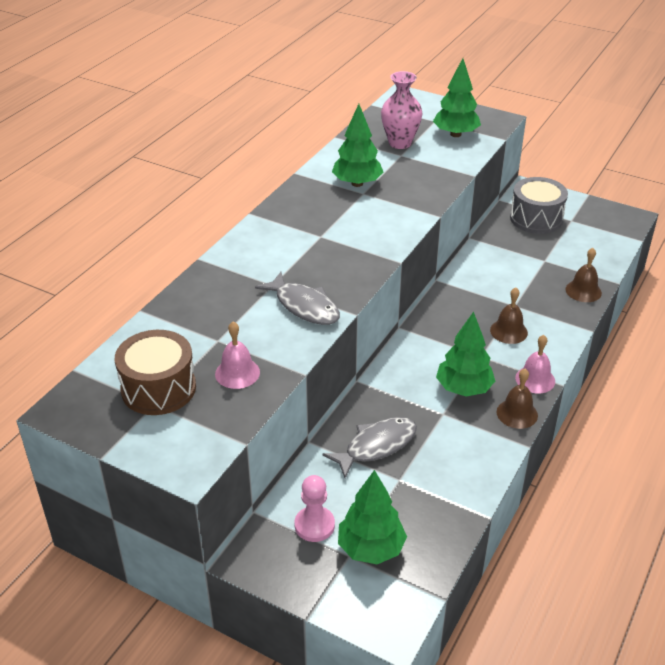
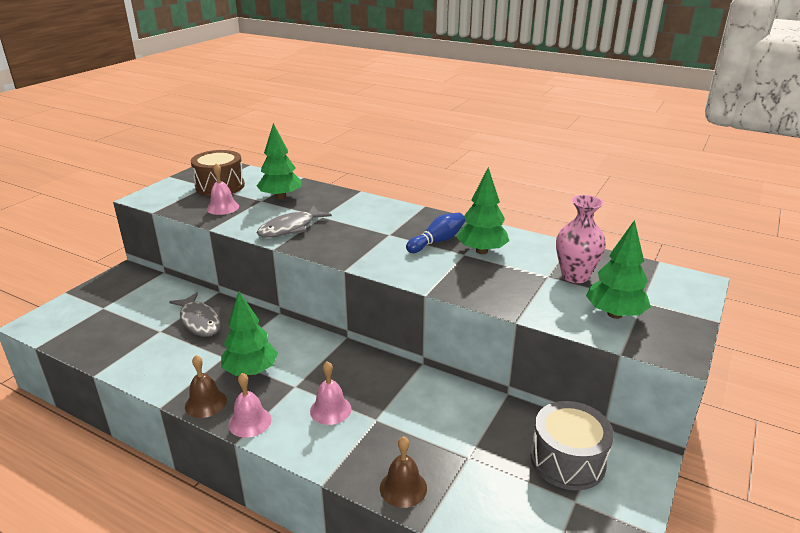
camera: 90 degrees right, 10 degrees down
(314, 525) = (137, 294): pink pawn -> none
(337, 207) = (437, 241): none -> blue bowling pin
(371, 548) = (102, 316): green tree -> green tree (281, 197)
(508, 331) = (330, 409): brown bell -> pink bell

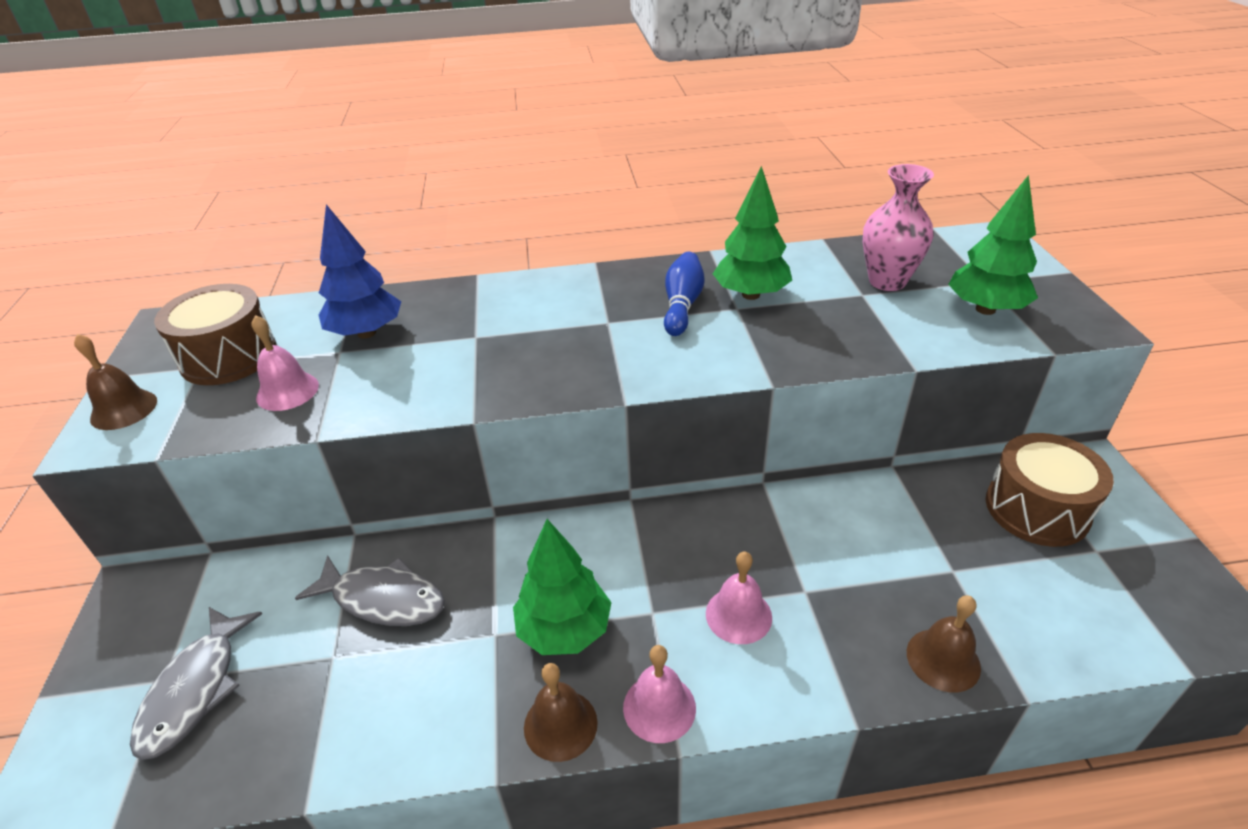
camera: 35 degrees left, 10 degrees up
(163, 191) = (124, 409): none -> brown bell
(281, 197) = (367, 333): green tree -> blue tree
(290, 228) = (453, 376): grey fish -> grey fish (195, 690)
(567, 460) = (1037, 509): grey drum -> brown drum

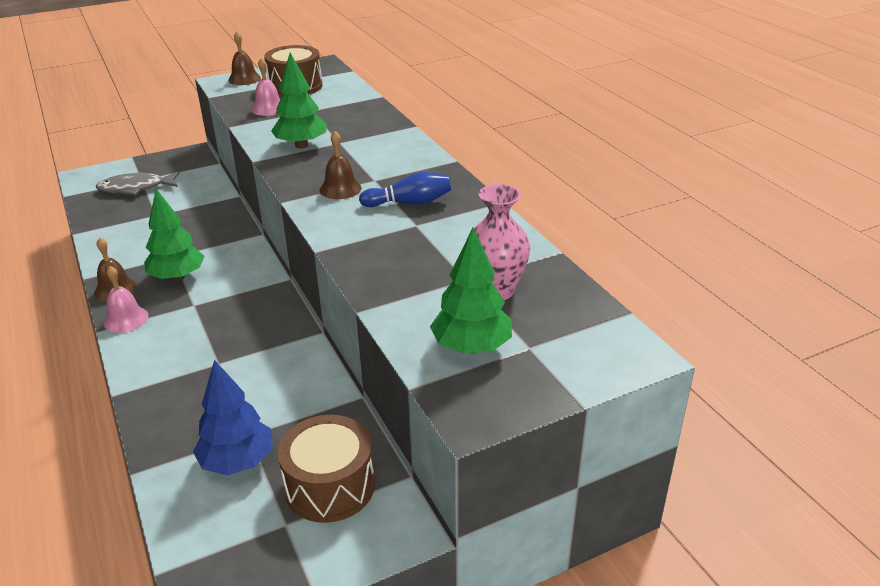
camera: 70 degrees right, 5 degrees down
(367, 333) = (331, 112): blue tree -> blue tree (237, 462)
(383, 599) = (193, 217): grey fish -> none
(738, 615) = (194, 338): pink bell -> none
(751, 295) = (438, 228): green tree -> green tree (301, 145)
(943, 659) = (164, 431): brown bell -> brown bell (340, 189)

